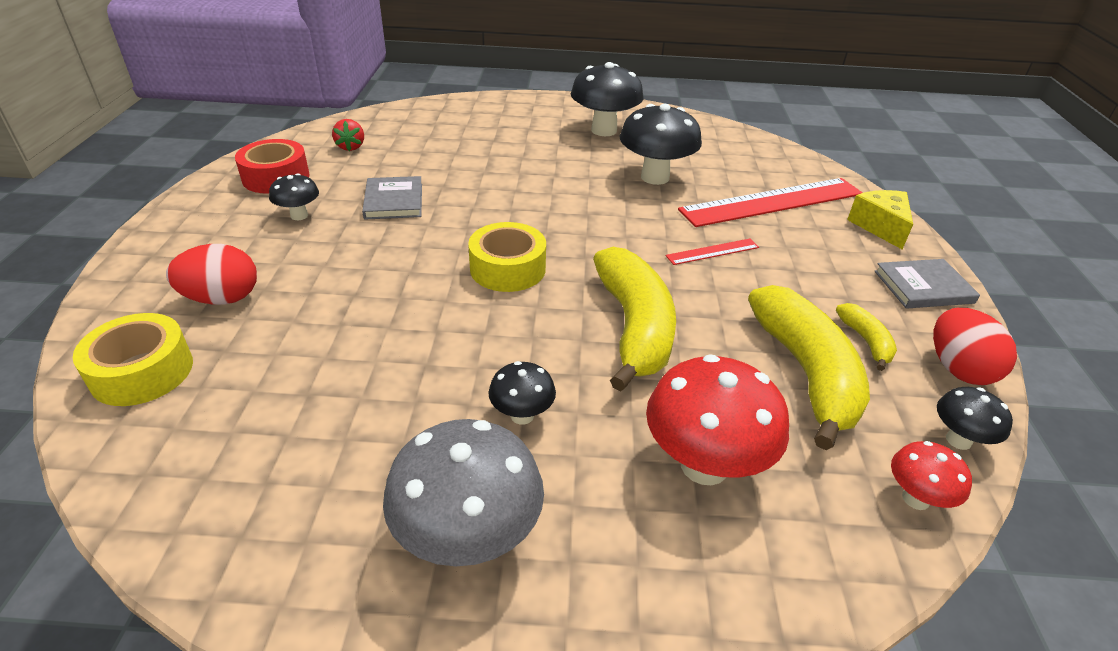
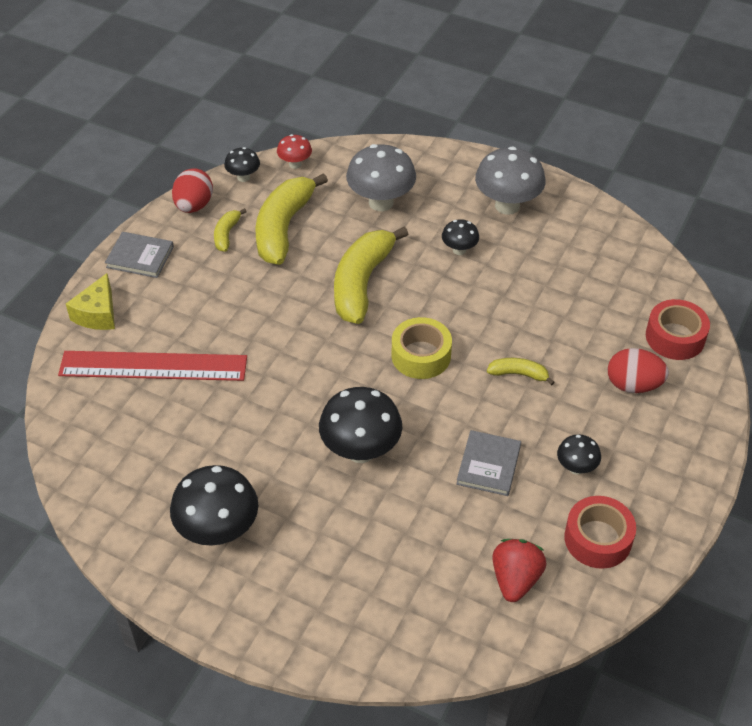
camera: 155 degrees left, 10 degrees up
(142, 372) = (675, 337): yellow tape -> red tape
(351, 147) = (515, 579): red strawberry -> red strawberry, size x1.50
(379, 277) = (519, 374): none -> yellow banana
(655, 177) = (228, 430): black mushroom -> black mushroom (361, 451)
(704, 465) = (381, 202): red mushroom -> grey mushroom
(712, 251) = (256, 328): red ruler -> none

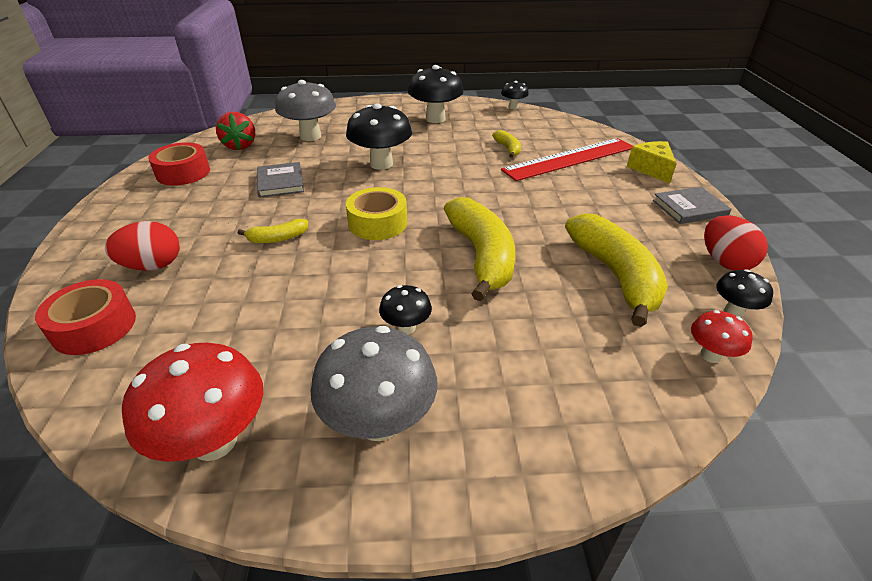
camera: 150 degrees right, 10 degrees down
(227, 234) = (655, 249): yellow banana -> yellow banana (508, 149)
(381, 202) = (551, 349): grey mushroom -> grey mushroom (310, 136)
(576, 468) = (206, 199): black mushroom -> black mushroom (513, 107)
(598, 230) = (214, 441): none -> red mushroom

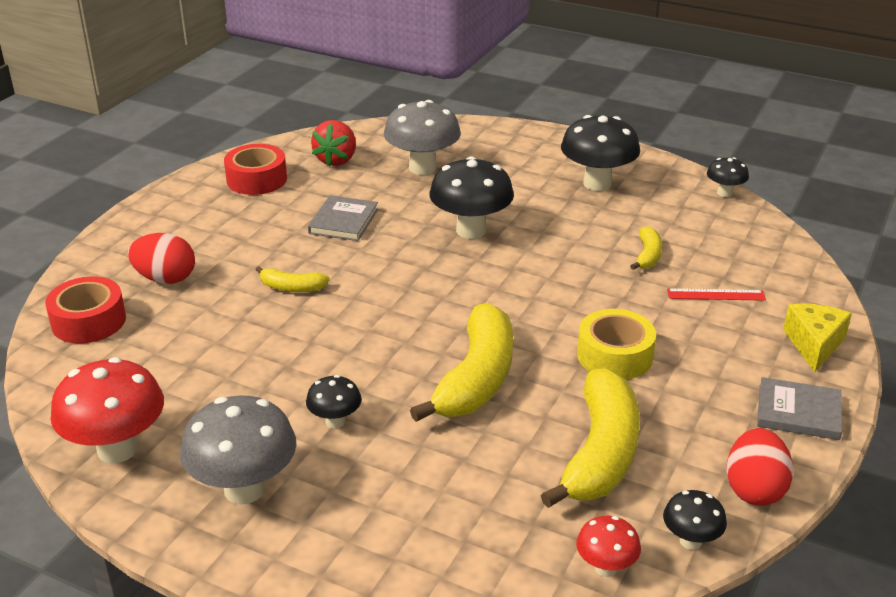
camera: 30 degrees right, 5 degrees down
(378, 223) = (403, 304): yellow tape -> yellow tape (614, 356)
(570, 159) = (716, 295): red ruler -> red ruler, size x0.44

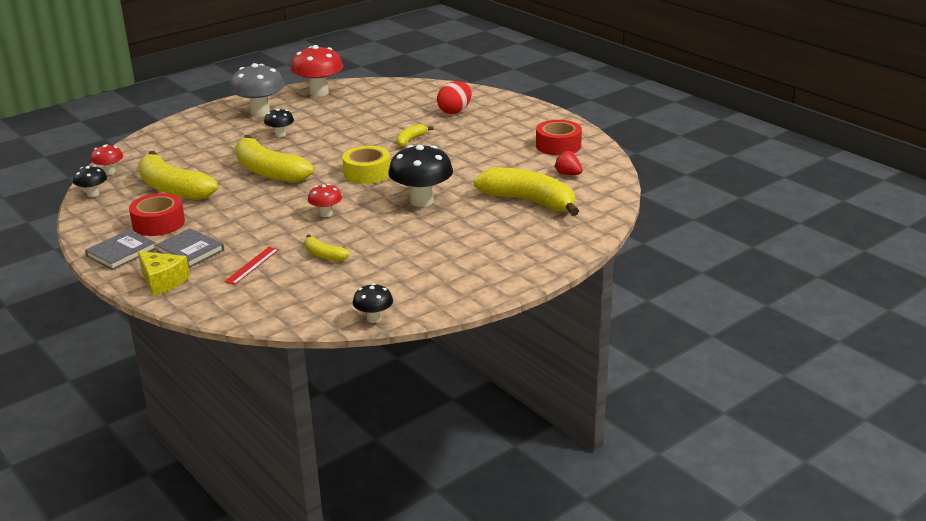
camera: 115 degrees right, 5 degrees down
(88, 321) = (431, 93): red tape -> red tape (158, 223)
(336, 160) = (568, 174): red strawberry -> red strawberry, size x0.66
(343, 221) = (474, 164): grey book -> grey book (190, 250)
(422, 168) = (529, 202): grey mushroom -> yellow banana
(556, 286) = (326, 214): none -> red mushroom
(597, 183) = (443, 265): black mushroom -> none
(614, 356) = (238, 213): yellow tape -> yellow tape (367, 173)
(754, 489) = (95, 220): red egg -> none

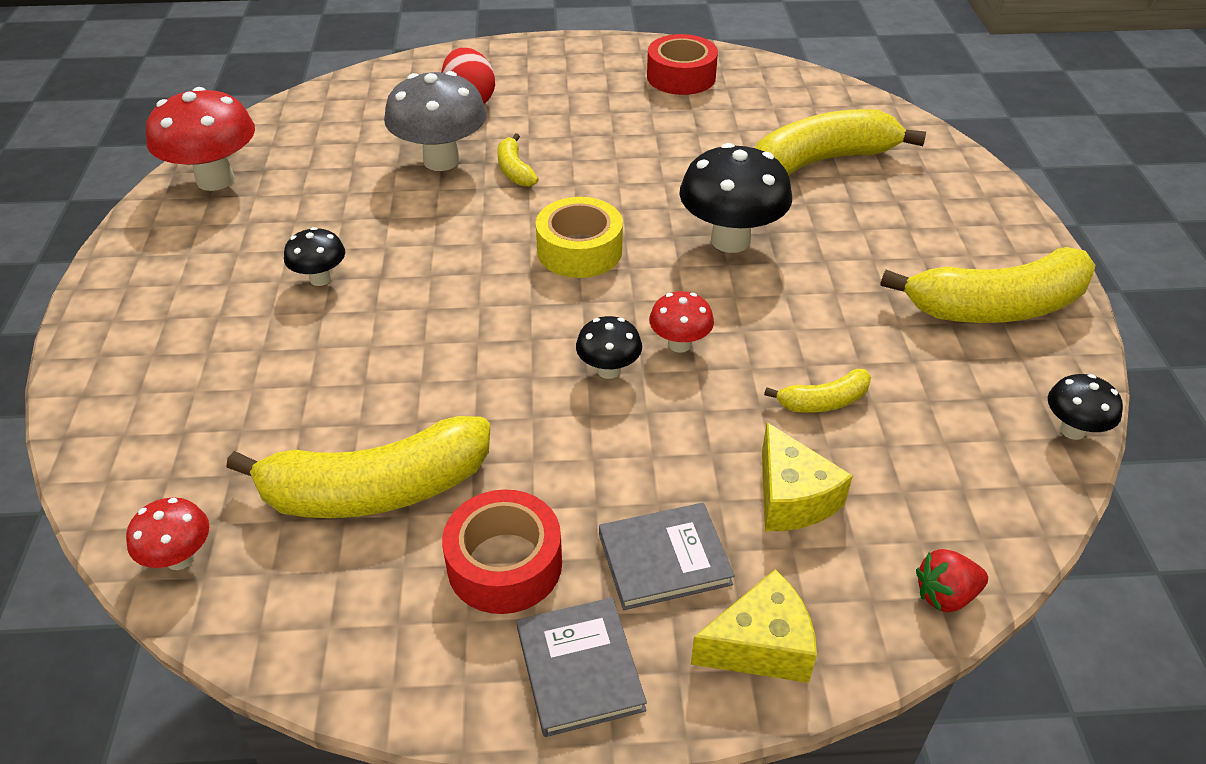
camera: 55 degrees left, 15 degrees up
(93, 194) = (255, 623): black mushroom -> black mushroom (608, 370)
(252, 265) = (792, 498): red ruler -> yellow cheese
(260, 112) = (196, 266): grey mushroom -> grey mushroom (441, 161)
(268, 172) = (450, 345): yellow banana -> yellow banana (995, 307)
(568, 174) = (771, 104): red strawberry -> red strawberry (945, 595)

